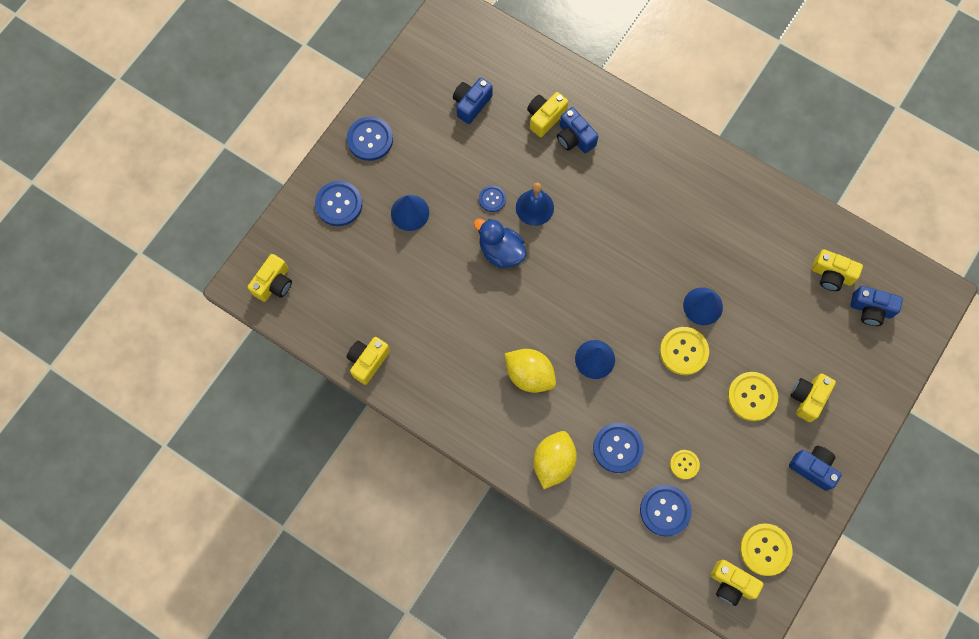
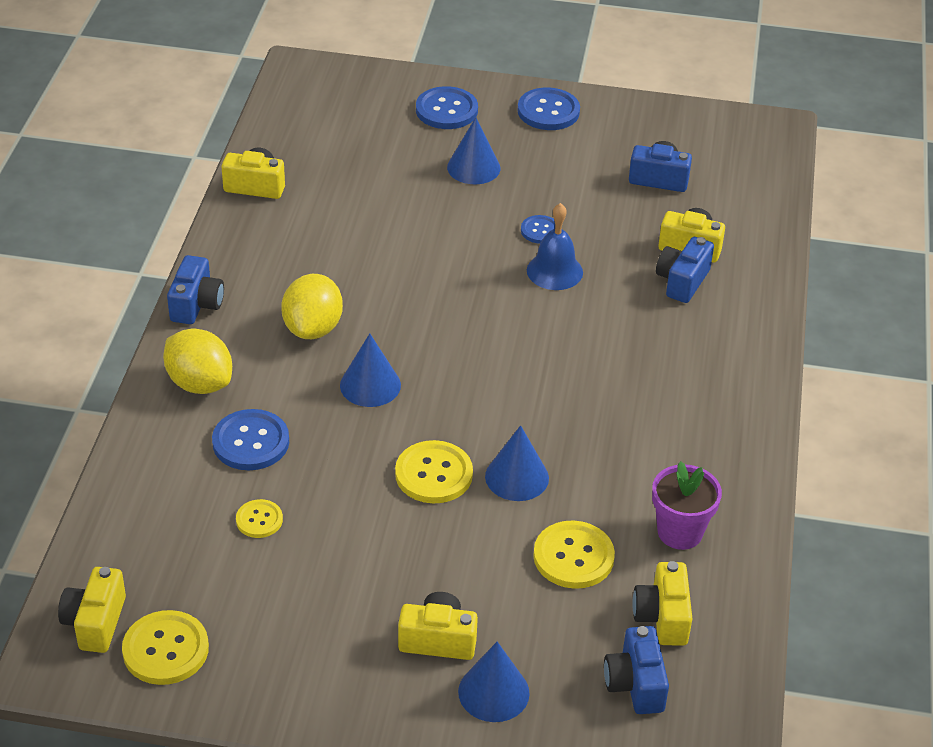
camera: 65 degrees right, 30 degrees down
(274, 284) = (314, 90): yellow camera -> none
(501, 251) = (472, 257): blue duck -> none
(553, 462) = (200, 383): yellow lemon -> yellow lemon turned 45 degrees clockwise
(665, 510) = (179, 517): blue button -> none
(752, 397) = (404, 570): yellow button -> yellow button (573, 557)
(775, 237) = (680, 532): none -> purple flower pot
(813, 468) = (325, 676): blue camera -> blue camera (196, 304)
(852, 383) = (493, 692): none -> blue cone

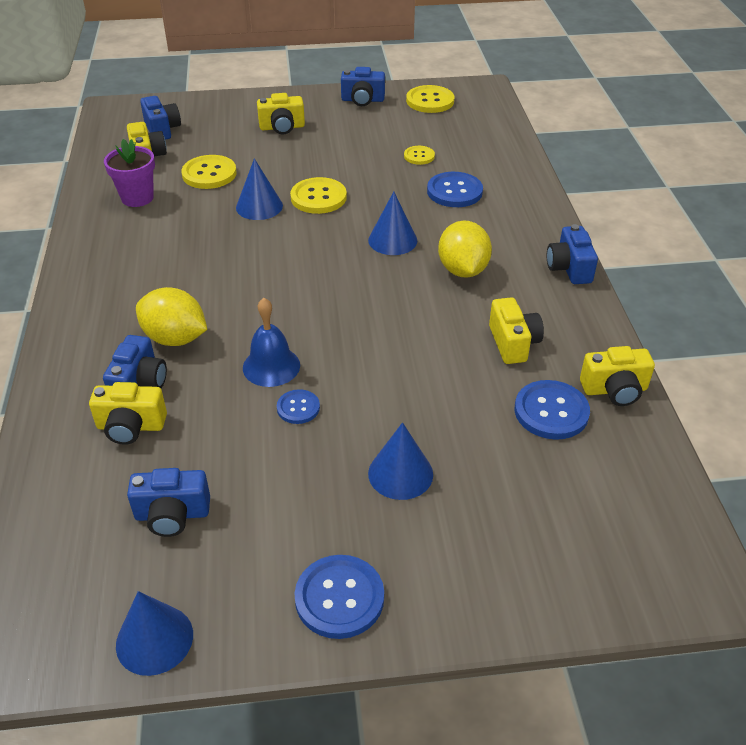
camera: 165 degrees right, 0 degrees up
(95, 622) = (476, 103): yellow camera -> yellow camera (513, 343)
(200, 383) = (518, 217): yellow lemon -> yellow lemon (175, 338)
(277, 682) = (362, 100): none -> blue camera
(446, 110) = (474, 560): blue button -> blue button (551, 411)
(493, 692) = (243, 114): blue cone -> blue cone (154, 639)

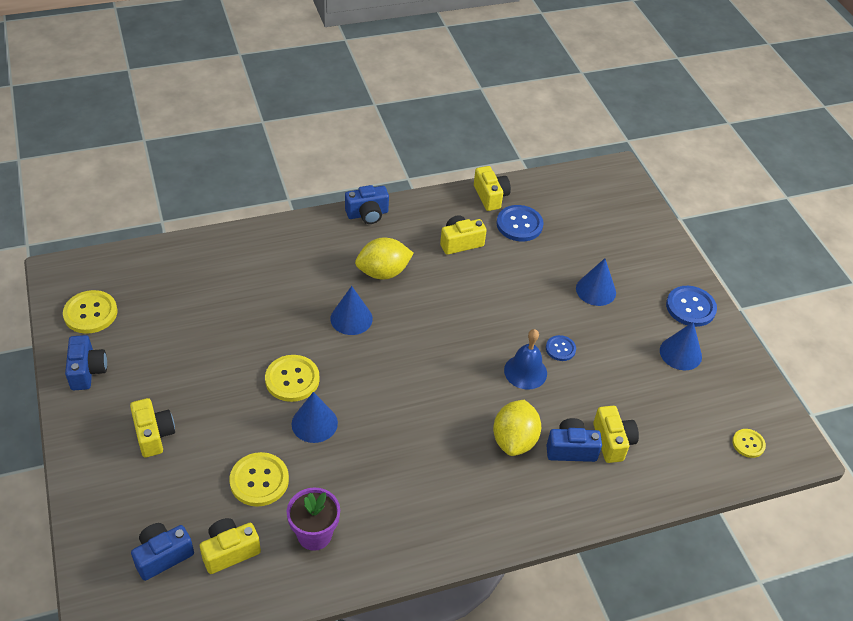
camera: 105 degrees left, 5 degrees up
(154, 639) = (752, 382): blue cone -> blue cone (680, 353)
(172, 515) = (672, 396): blue camera -> none
(419, 156) = (208, 312): yellow button -> yellow button (748, 444)
(454, 191) = (269, 283): blue button -> none

